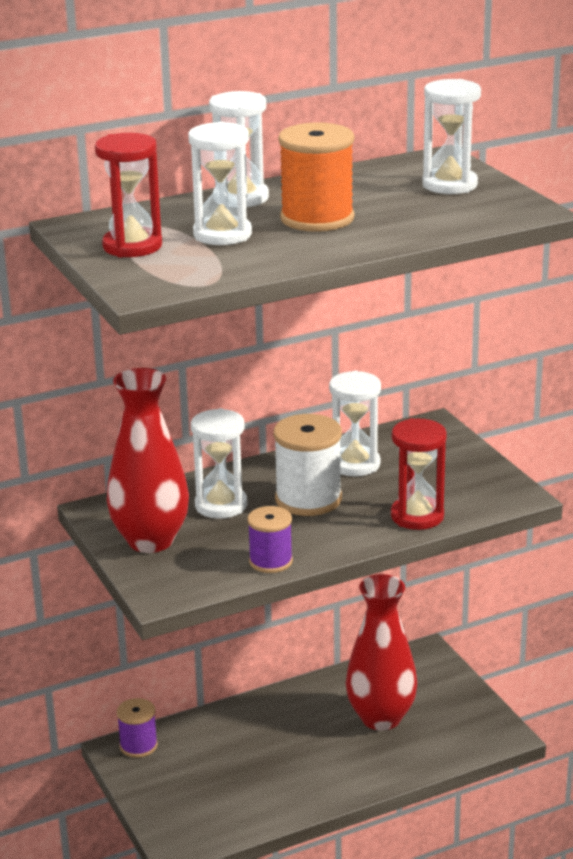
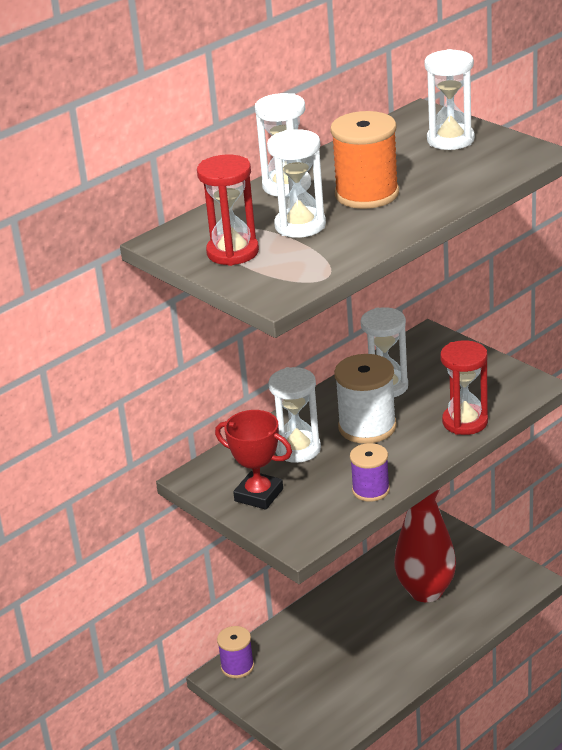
camera: 15 degrees left, 5 degrees up
(150, 540) = (259, 495): red vase -> red trophy

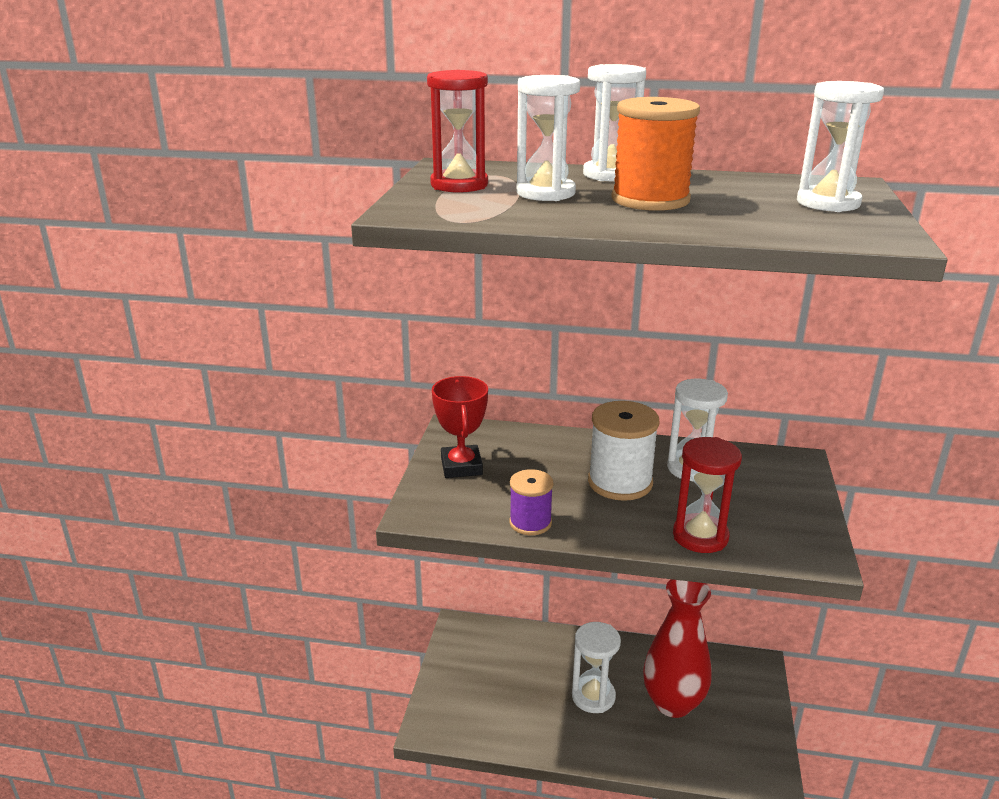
camera: 50 degrees right, 5 degrees down
(237, 666) = (474, 630): purple spool -> none
(298, 449) = (545, 460): white hourglass -> white hourglass (593, 696)

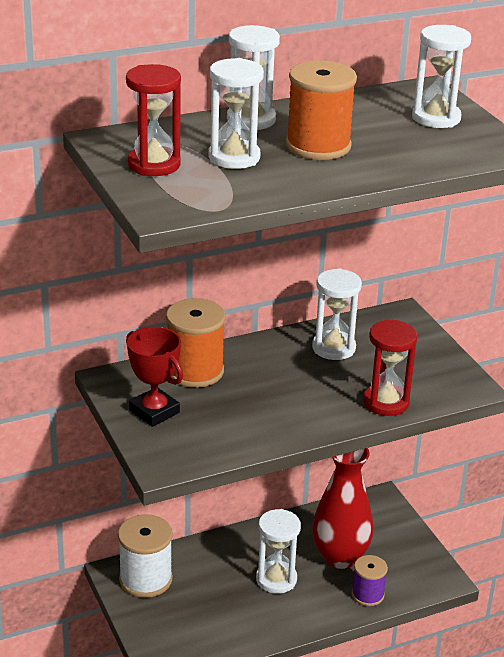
camera: 35 degrees left, 5 degrees up
(530, 523) = (257, 438): purple spool -> purple spool (367, 594)
(534, 446) = (195, 371): none -> orange spool
(620, 482) = (292, 379): white spool -> white spool (145, 579)

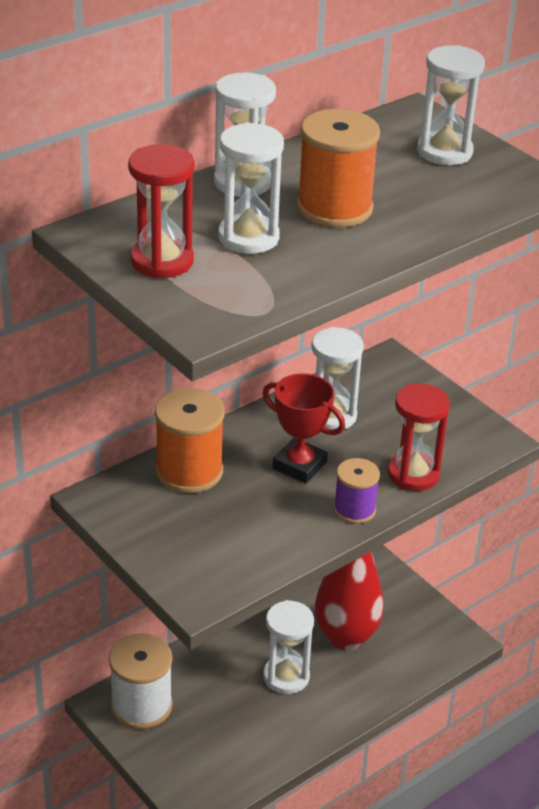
camera: 15 degrees left, 5 degrees up
(154, 411) = (163, 531): red trophy -> red trophy (299, 465)
(367, 594) = (390, 675): purple spool -> purple spool (354, 509)

